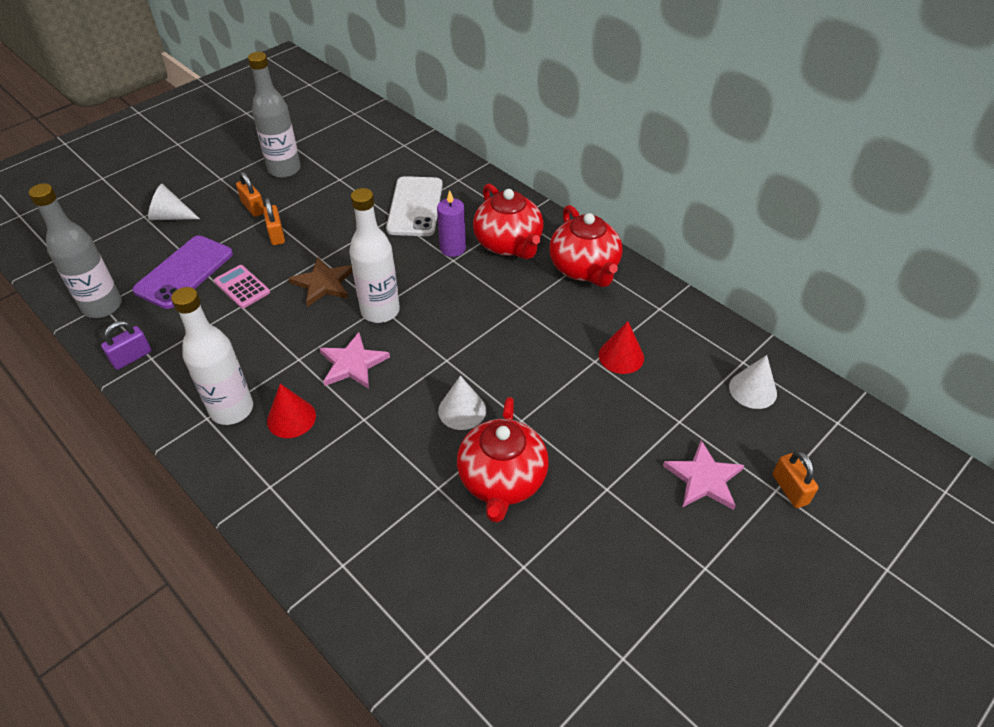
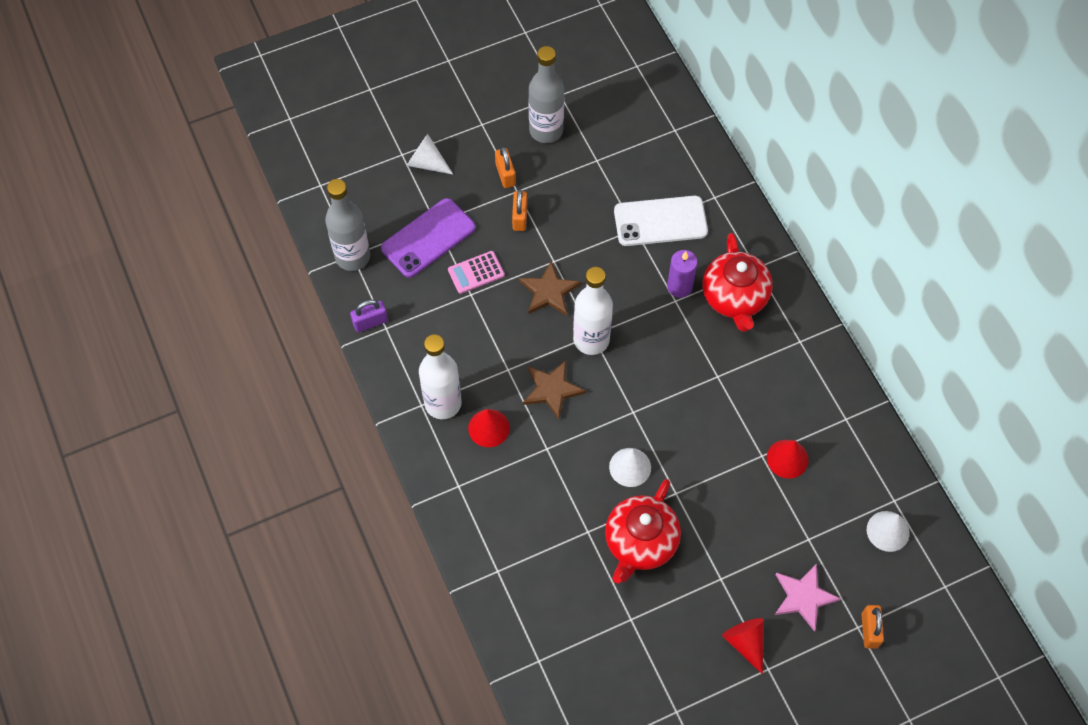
camera: 20 degrees right, 15 degrees up
(242, 287) = (476, 272): pink calculator -> pink calculator turned 90 degrees counterclockwise
(352, 364) = (552, 389): pink star -> brown star
(415, 207) = (660, 221): white phone -> white phone turned 60 degrees clockwise
(584, 269) = (795, 351): red teapot -> none
(666, 547) = (745, 643): none -> red cone

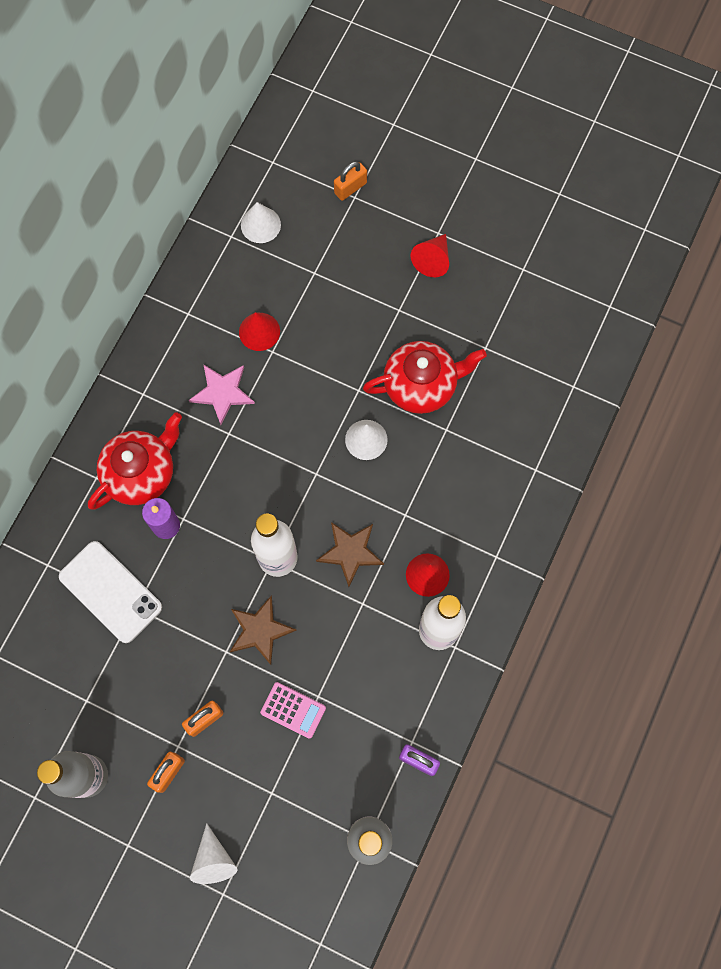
camera: 130 degrees left, 10 degrees up
(428, 238) = (293, 785): purple phone -> none
(803, 597) = (363, 246): pink star -> pink star (222, 393)

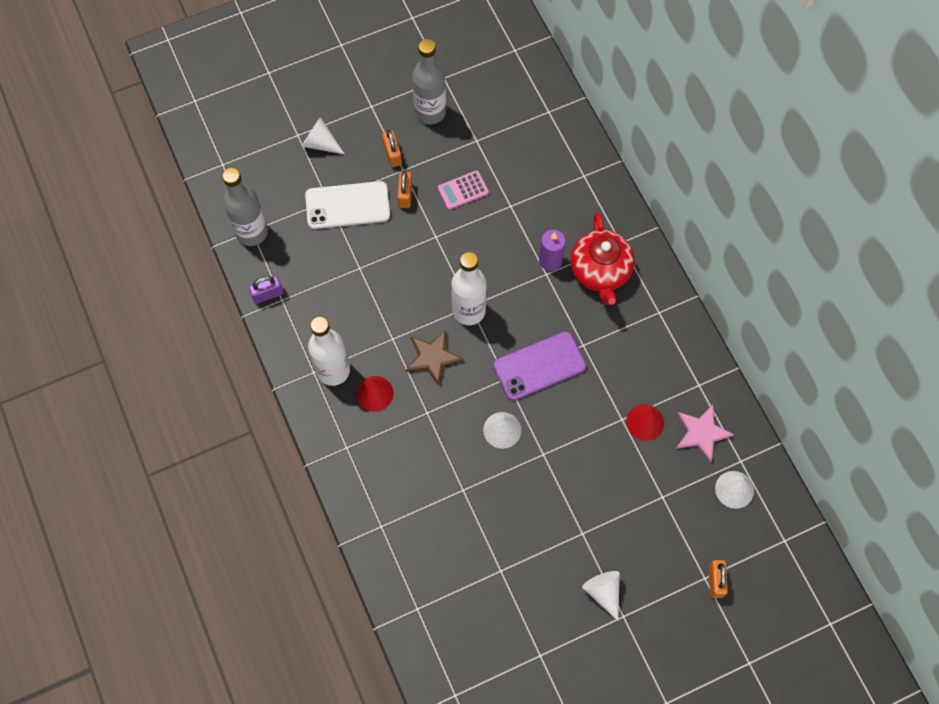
camera: 130 degrees right, 5 degrees down
(110, 592) = (534, 199): white phone -> white phone (347, 205)
(222, 393) = (617, 363): pink star -> pink star (701, 433)
(260, 630) = (431, 265): brown star -> none
(280, 455) = (539, 366): none -> purple phone
(293, 710) = (364, 247): pink calculator -> pink calculator (463, 190)
(421, 385) = (510, 500): red teapot -> none
(432, 260) = (603, 592): red cone -> white cone

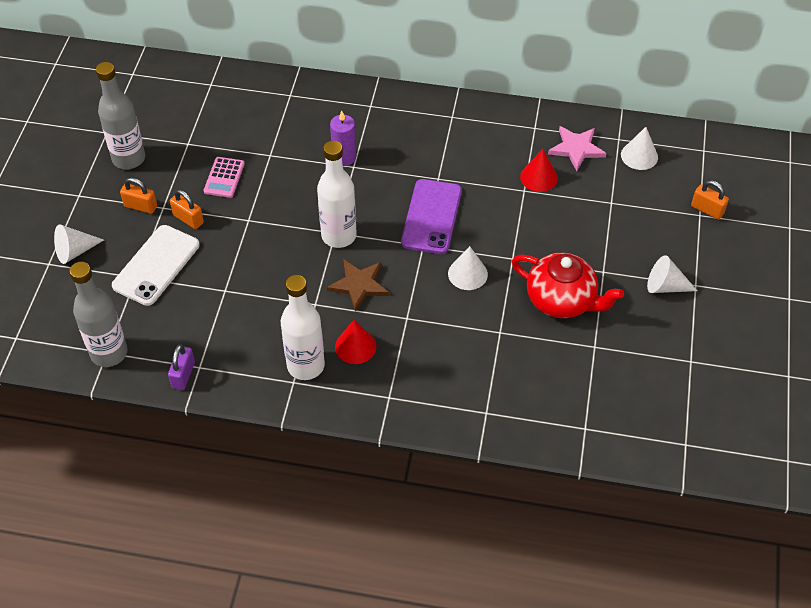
camera: 55 degrees left, 15 degrees down
(600, 271) = (384, 131): red teapot -> red teapot (562, 300)

